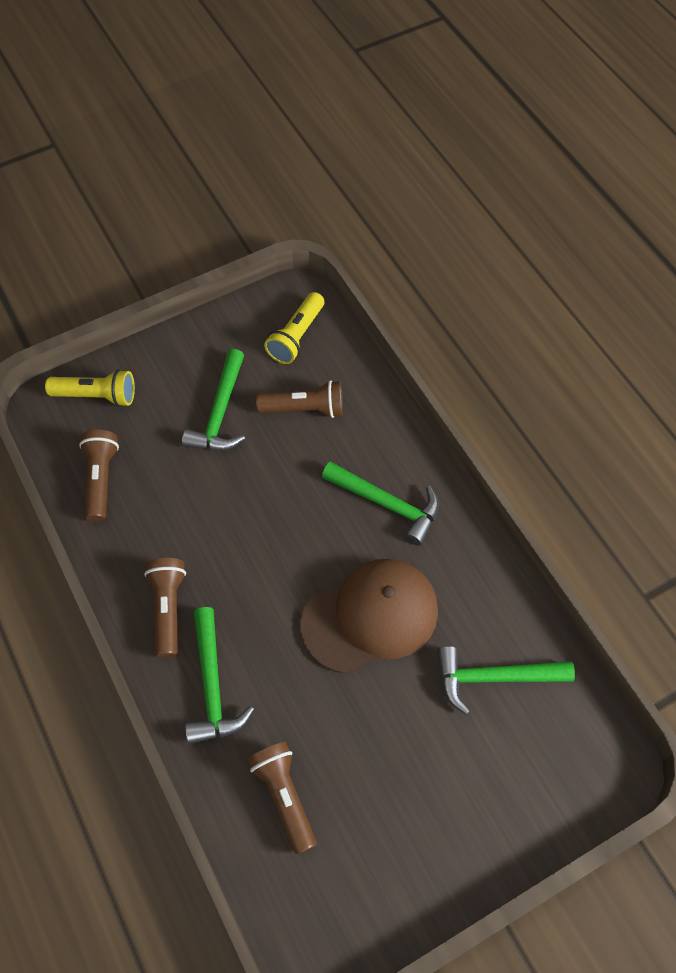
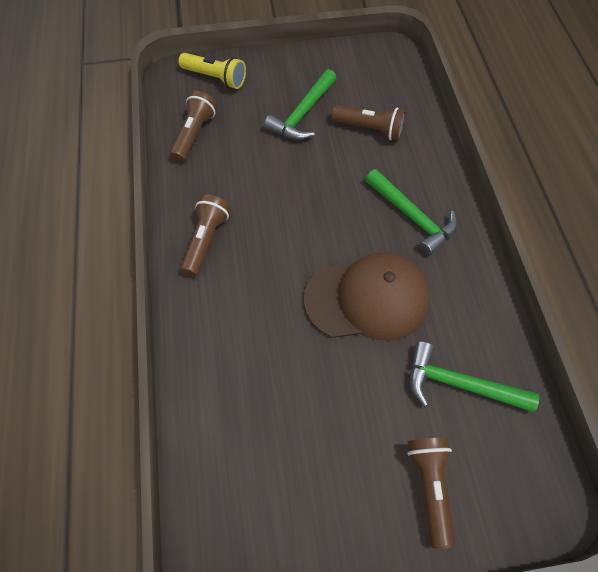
camera: 20 degrees right, 0 degrees up
(212, 685) = (217, 309): green hammer -> none
(284, 796) = (240, 418): brown flashlight -> brown flashlight (430, 487)
(296, 337) = (382, 78): yellow flashlight -> none

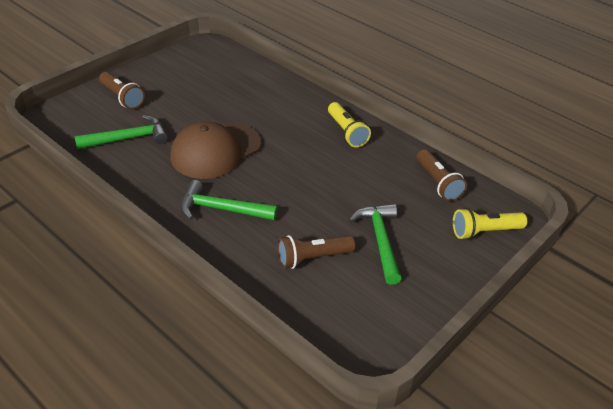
camera: 140 degrees right, 20 degrees down
(206, 240) = (346, 132): brown flashlight -> yellow flashlight

